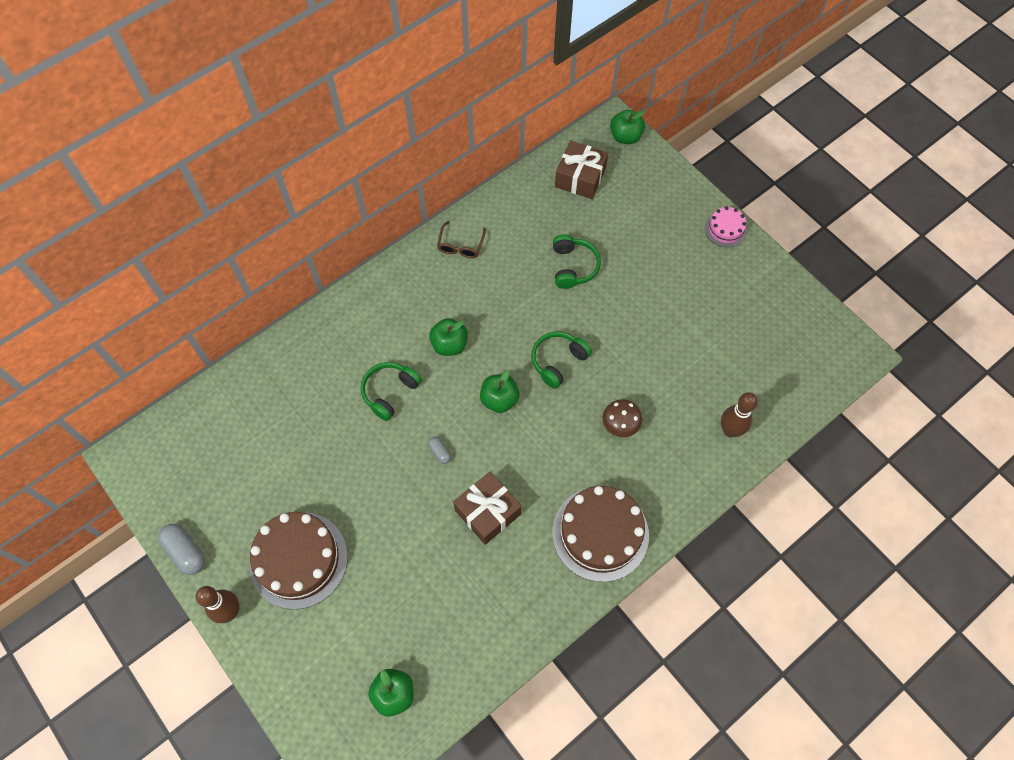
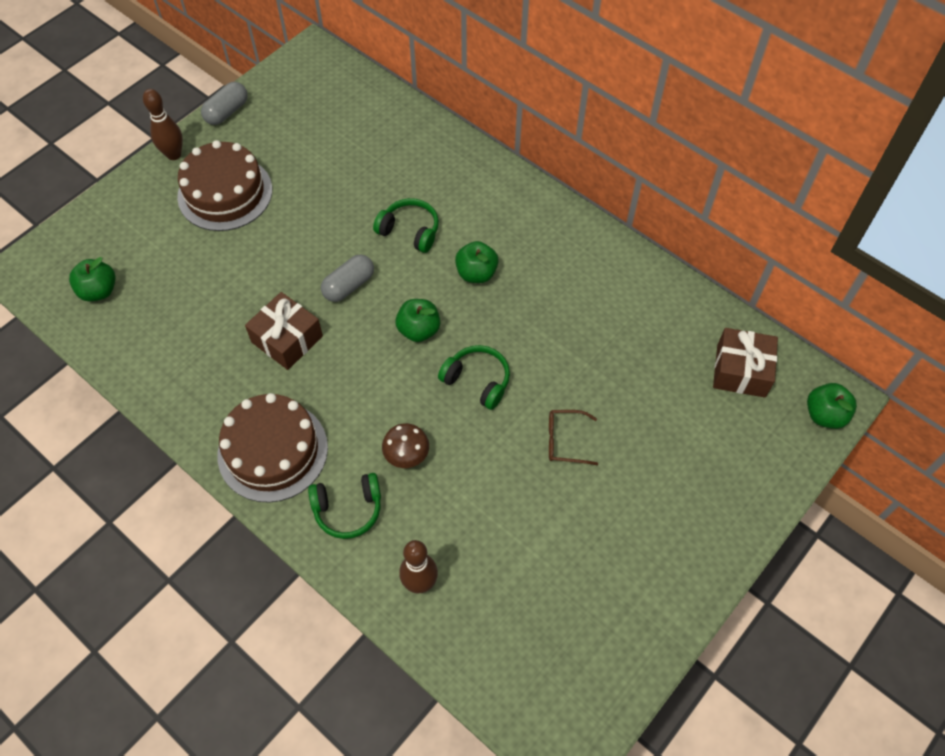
camera: 80 degrees right, 5 degrees down
(439, 452) = (349, 285): grey capsule -> grey capsule, size x1.81
(460, 245) = (604, 263): brown glasses -> brown glasses (564, 441)
(573, 266) = (608, 380): green headphones -> green headphones (348, 509)
(725, 229) = (718, 554): pink cake -> none

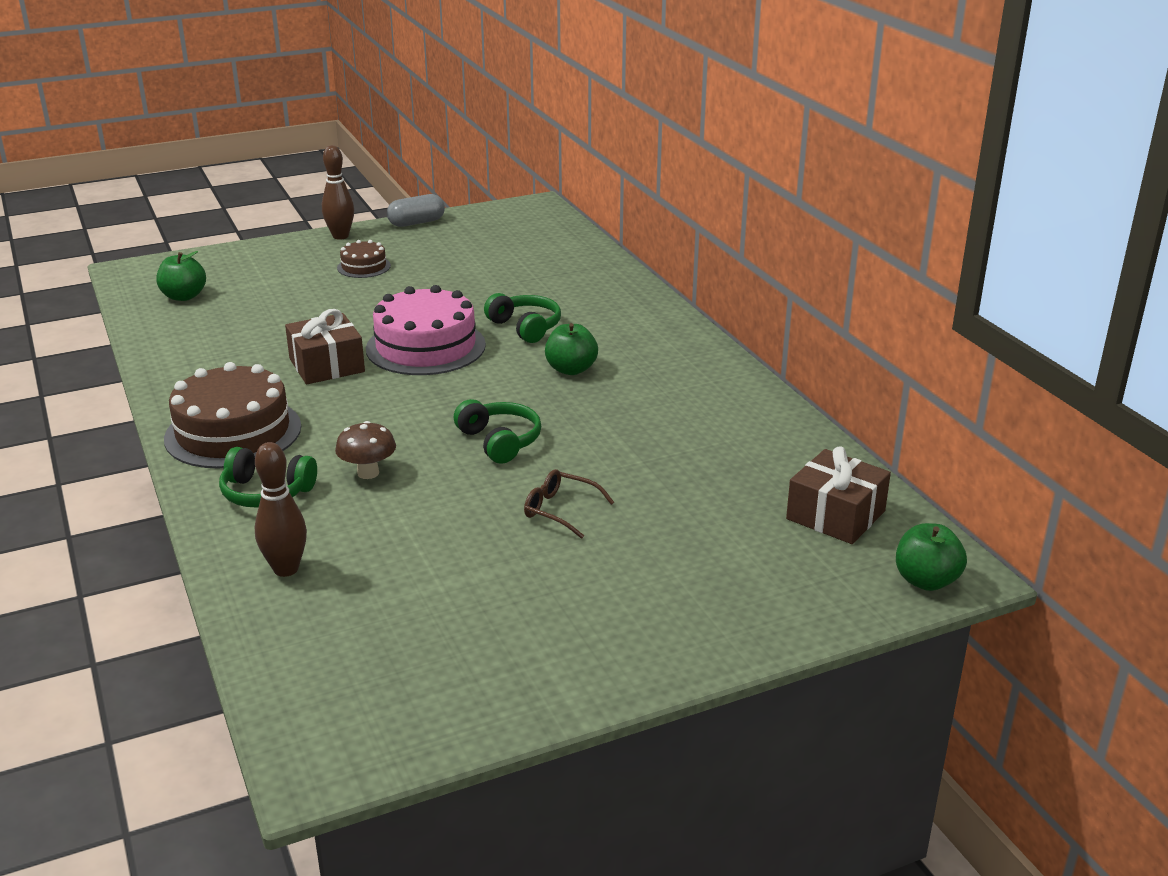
camera: 25 degrees right, 30 degrees down
(225, 193) = (364, 267): brown cake -> brown cake, size x0.50
(349, 285) = (425, 347): grey capsule -> pink cake
(419, 330) = (469, 392): green apple -> none

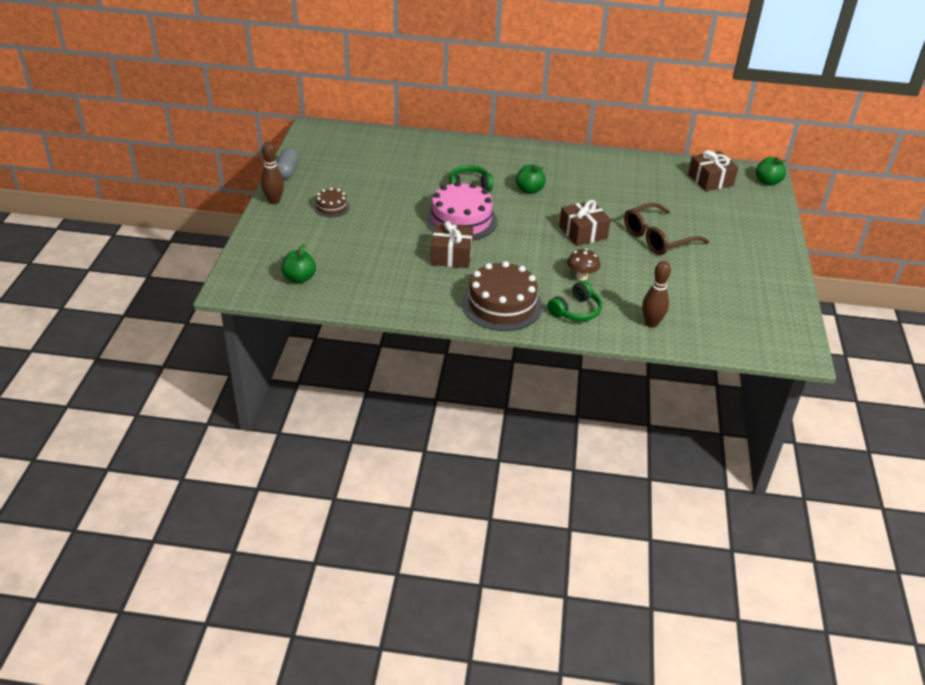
camera: 60 degrees left, 10 degrees up
(499, 441) = (583, 232): green headphones -> brown gift
(560, 510) = (657, 238): brown glasses -> brown glasses, size x1.85

